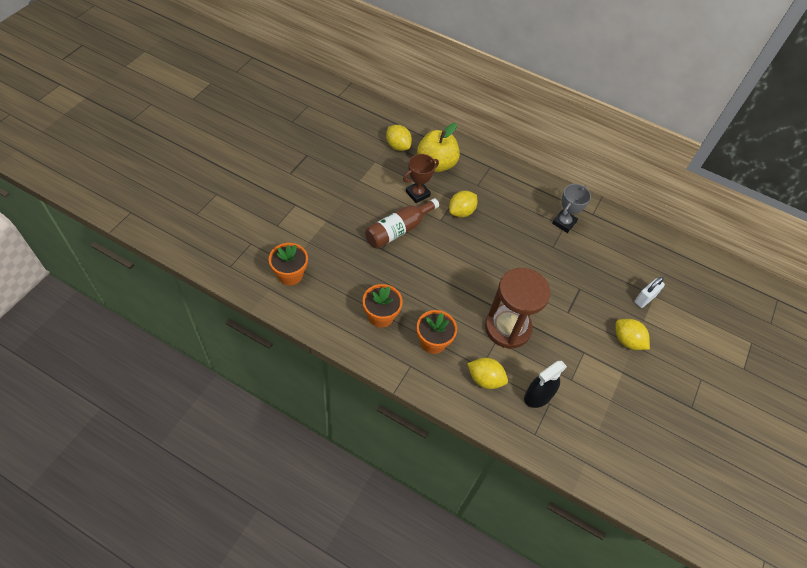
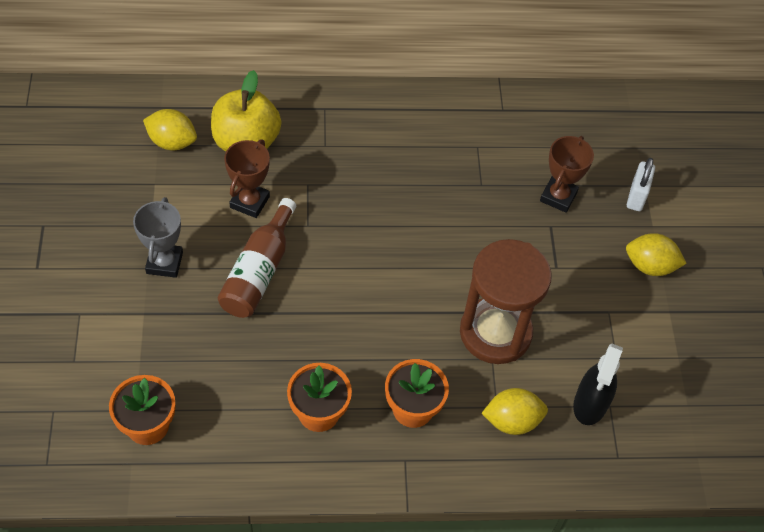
camera: 30 degrees left, 0 degrees up
(461, 212) = (328, 198): yellow lemon -> none
(564, 223) = (474, 142): grey trophy -> grey trophy (164, 263)
(595, 275) = (558, 197): none -> brown trophy

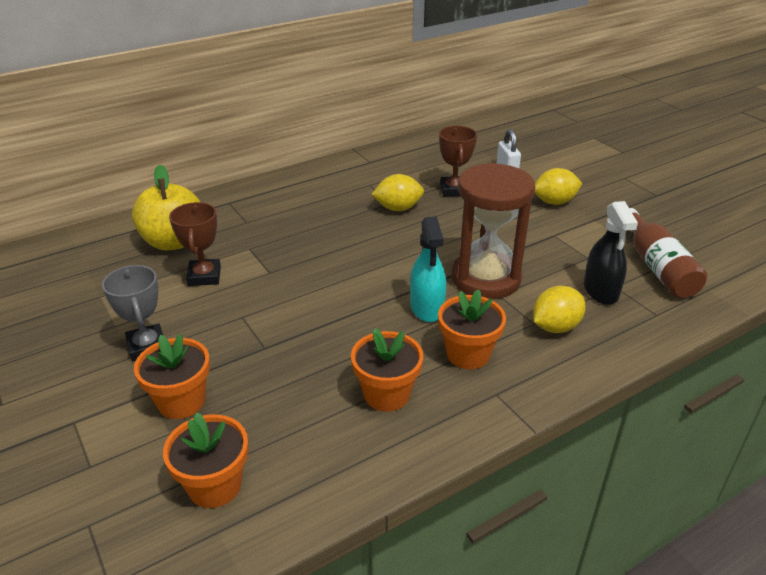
camera: 25 degrees left, 20 degrees down
(162, 335) = (181, 401): none -> orange flower pot
(172, 142) = (101, 264): yellow lemon -> yellow lemon (398, 208)
(259, 271) = (247, 317): brown bottle -> brown bottle (657, 267)
(416, 339) = (427, 308): none -> turquoise spray bottle

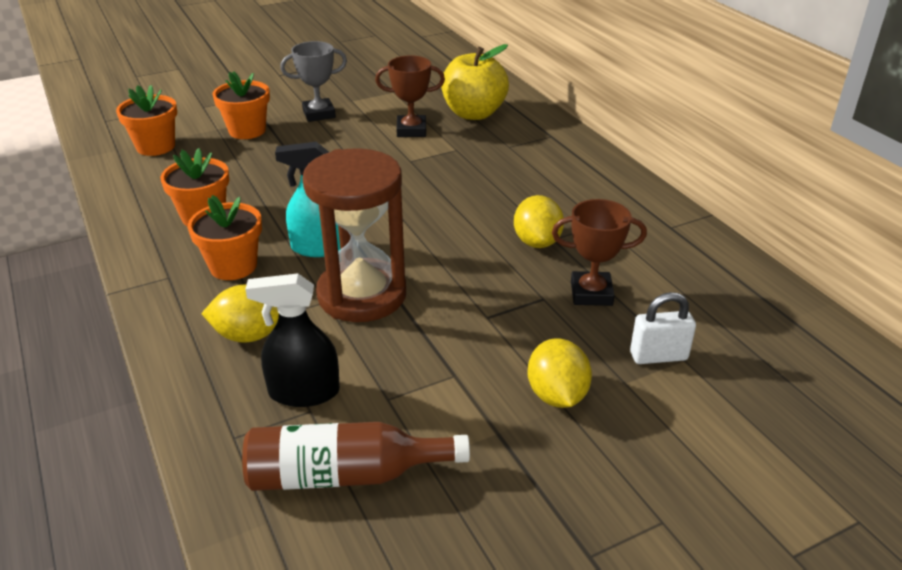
camera: 95 degrees right, 0 degrees up
(555, 327) = (248, 335): yellow lemon -> yellow lemon turned 60 degrees counterclockwise

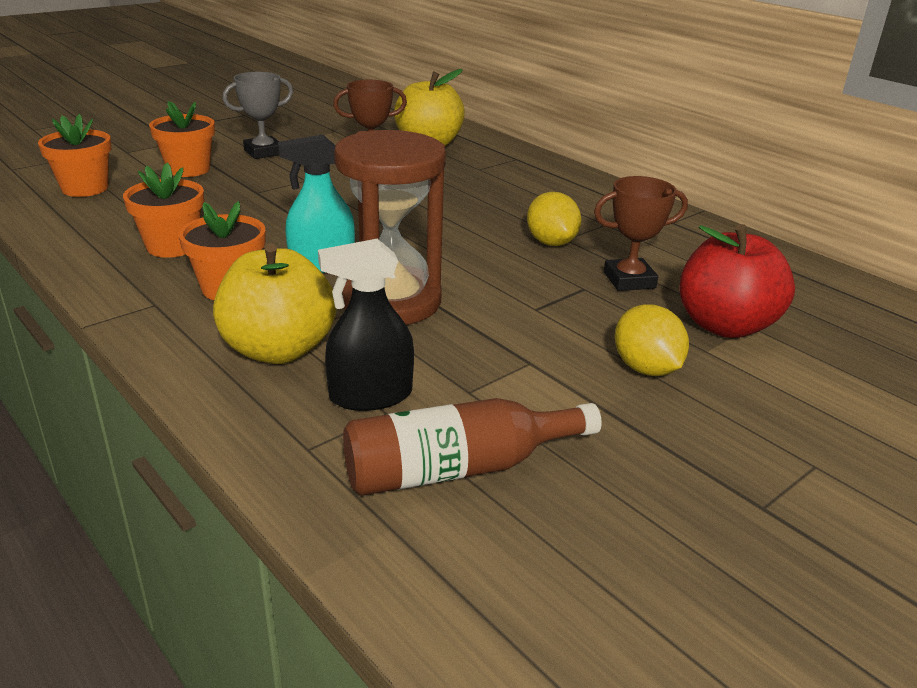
camera: 15 degrees left, 5 degrees down
(248, 335) = (279, 349): yellow lemon -> yellow apple
(658, 356) = (724, 325): white padlock -> red apple

